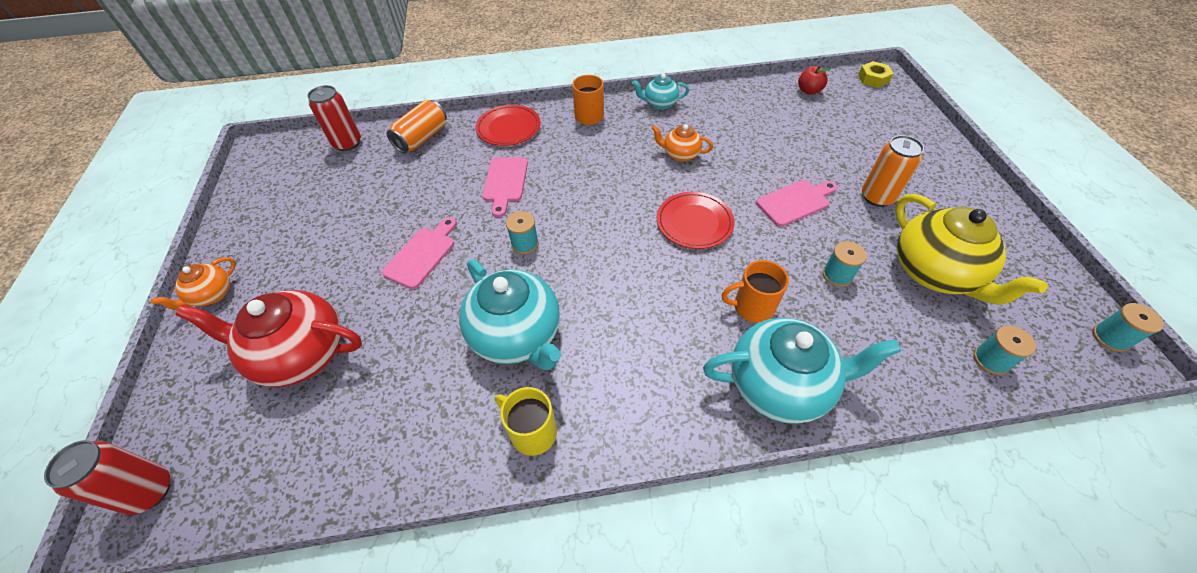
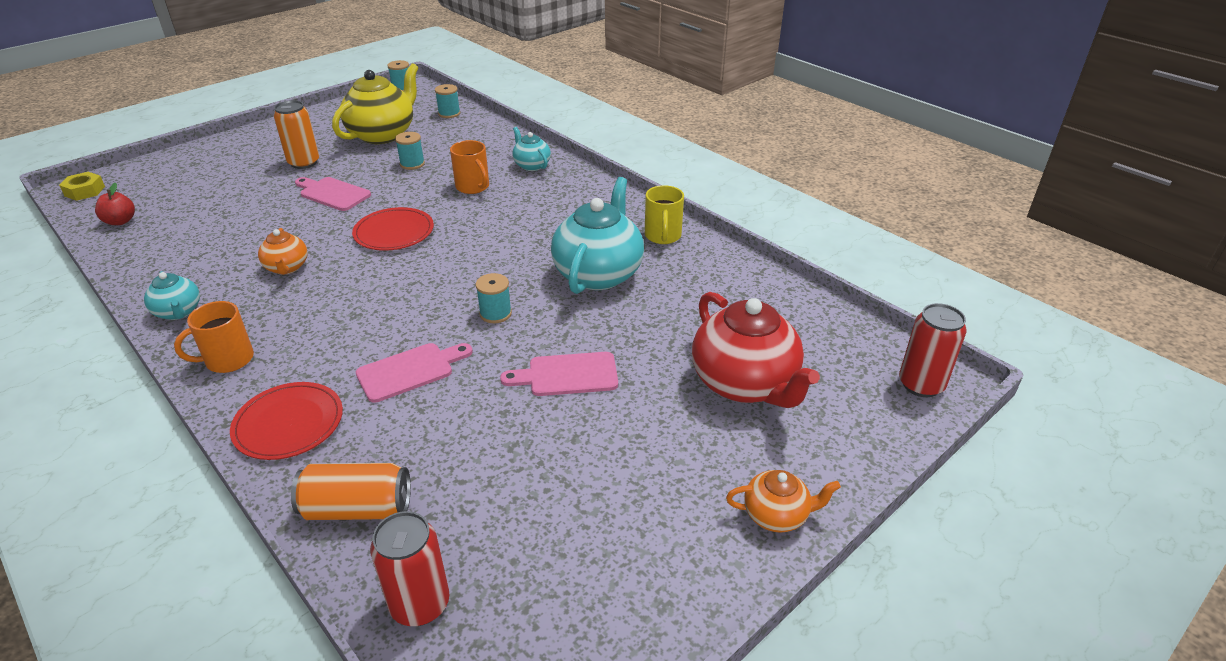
camera: 125 degrees left, 15 degrees down
(780, 385) = (531, 165): turquoise teapot -> turquoise teapot, size x0.51

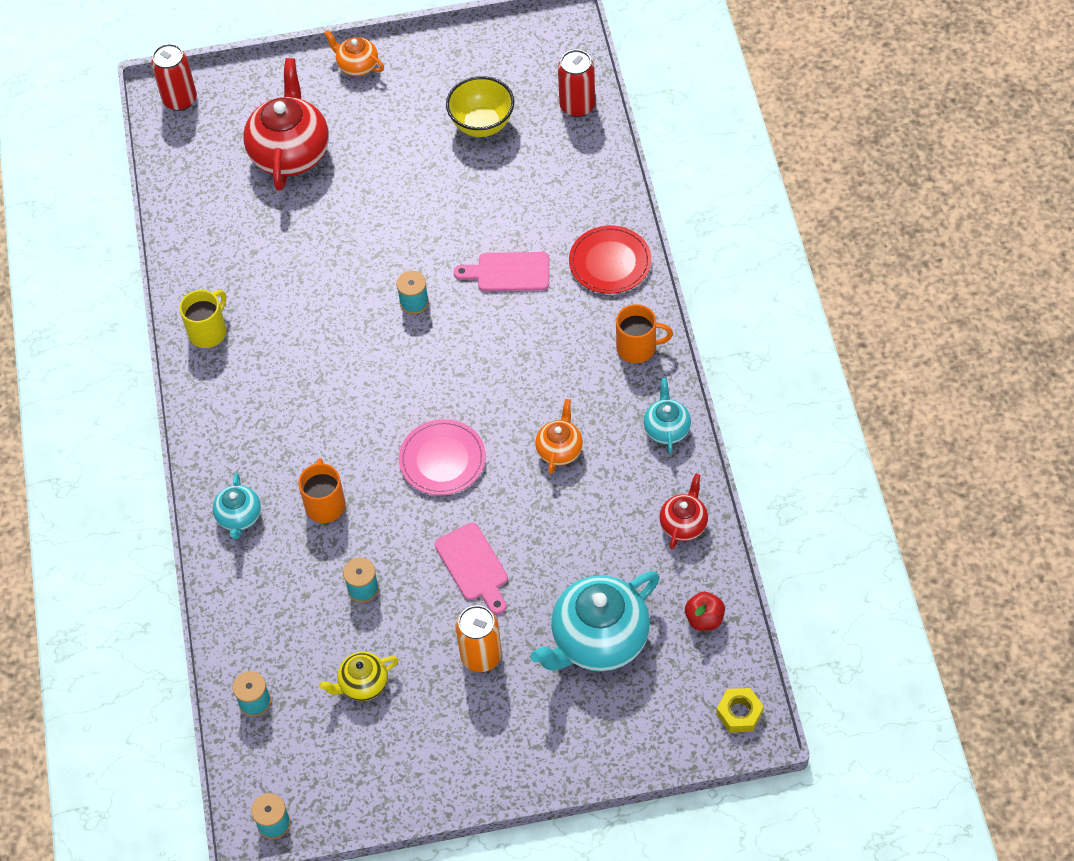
camera: 145 degrees left, 20 degrees up
(148, 261) = (683, 524): none -> red teapot
(357, 508) = (588, 177): orange can -> none
(383, 134) = (362, 684): yellow teapot -> yellow teapot, size x0.51
(394, 232) = (442, 459): red plate -> pink plate
(546, 513) = (482, 125): none -> yellow bowl
(567, 375) = (401, 216): pink cutting board -> none
(599, 273) = (301, 309): turquoise teapot -> turquoise teapot (598, 640)

